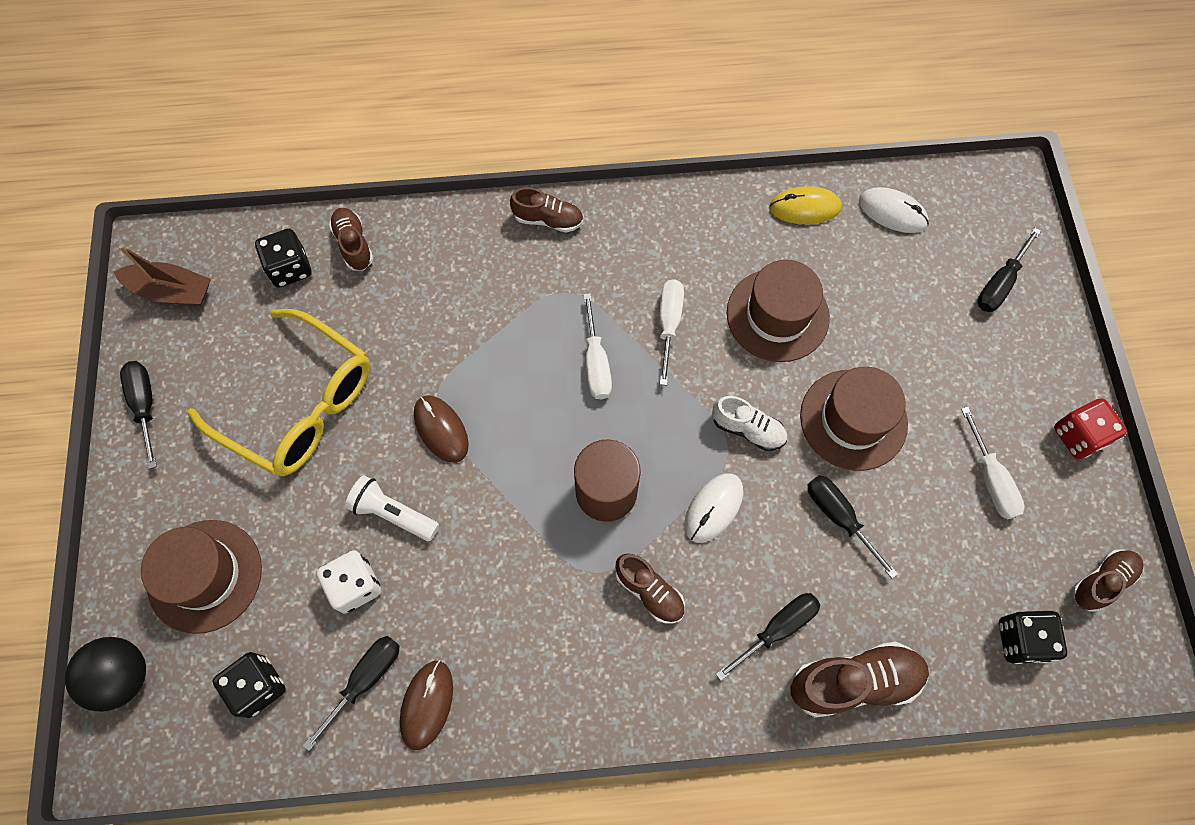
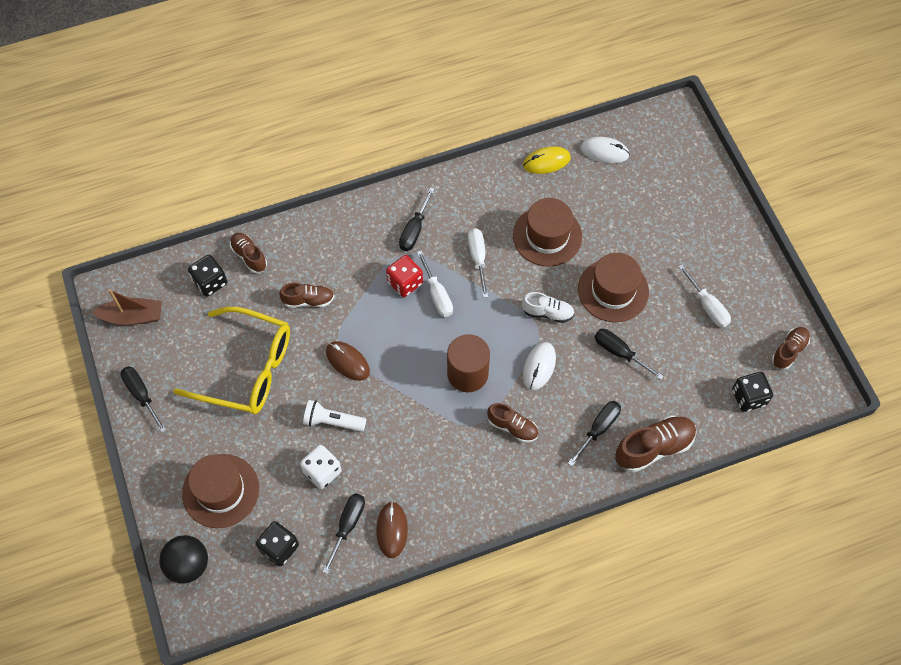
camera: 15 degrees left, 5 degrees down
(548, 219) = (377, 209): brown shoe -> brown shoe (308, 300)
(1000, 283) = (685, 182): black screwdriver -> black screwdriver (415, 229)
(1078, 436) = (755, 266): red dice -> red dice (405, 282)

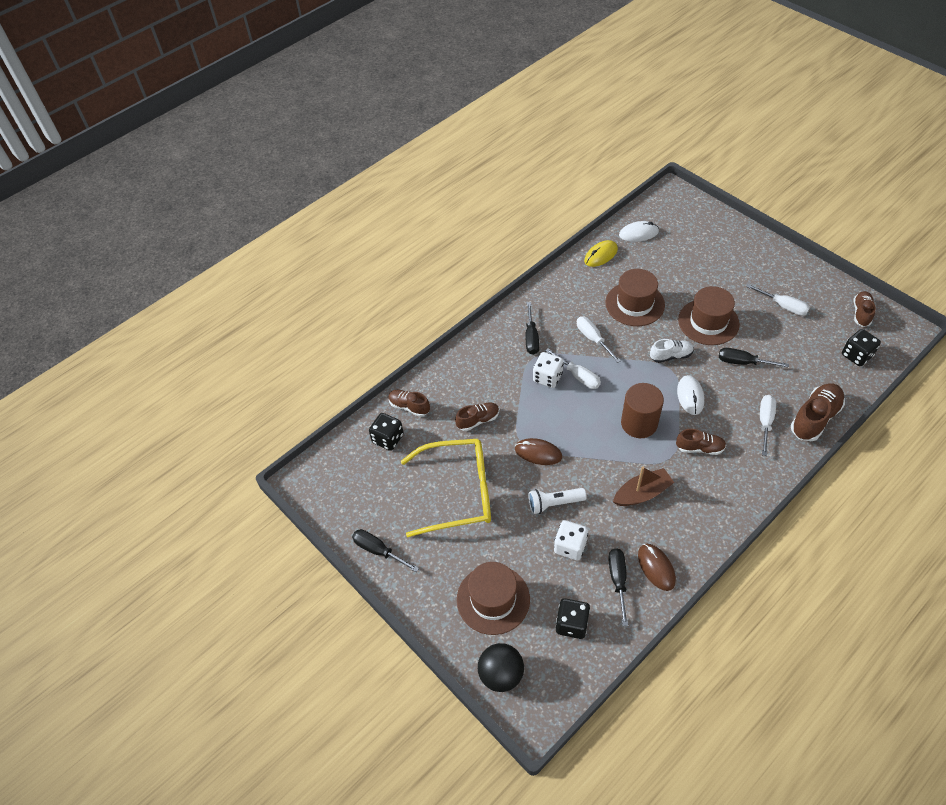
camera: 20 degrees left, 10 degrees down
(133, 316) = (335, 491): brown boat -> brown boat (642, 493)
(405, 282) = (547, 377): red dice -> white dice
(598, 429) = (765, 422): black screwdriver -> white screwdriver

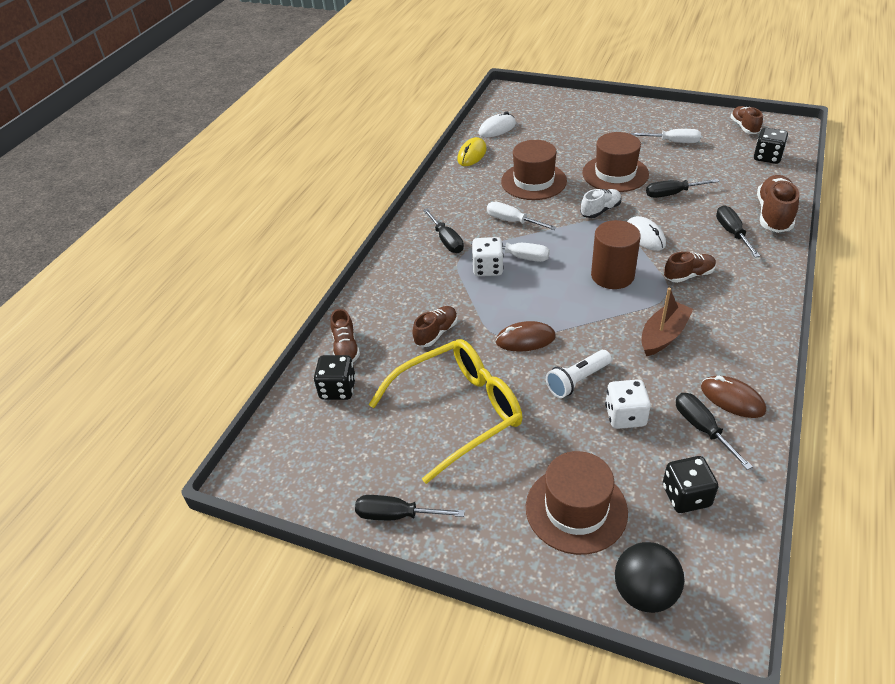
camera: 25 degrees left, 10 degrees down
(409, 407) = (346, 348): brown shoe -> brown shoe turned 105 degrees counterclockwise
(765, 422) = (732, 233): white screwdriver -> black screwdriver

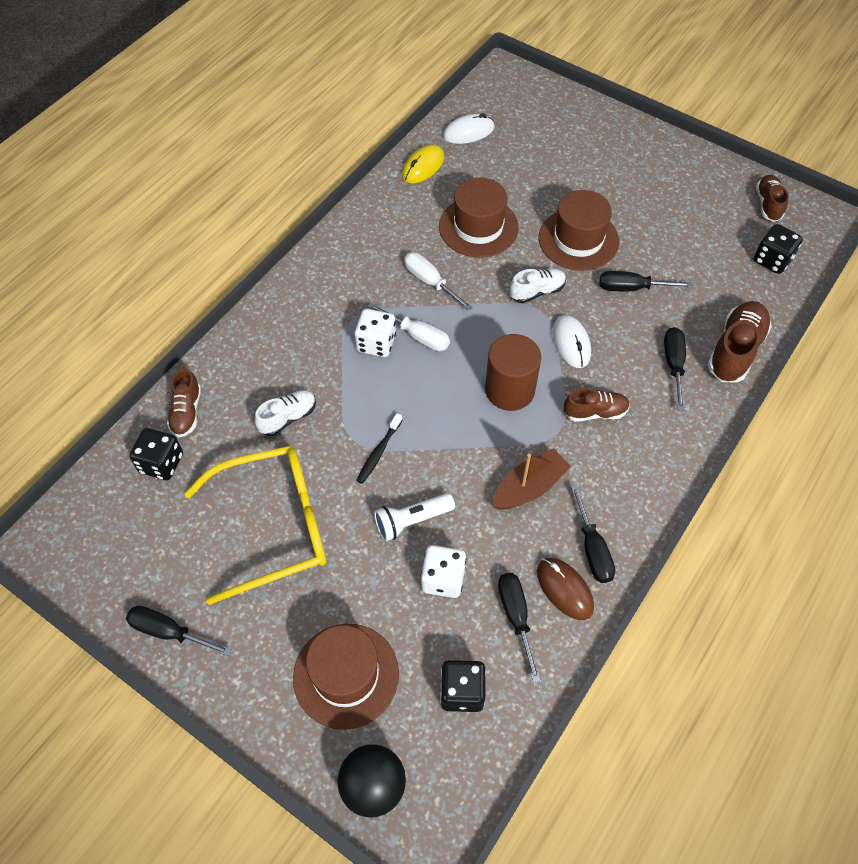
camera: 10 degrees right, 15 degrees up
(436, 333) = (288, 417): brown shoe -> white shoe
(446, 240) = (345, 290): black screwdriver -> black screwdriver (592, 548)
(525, 339) = (379, 452): brown mouse -> black toothbrush
(673, 142) = (669, 207): white screwdriver -> none

